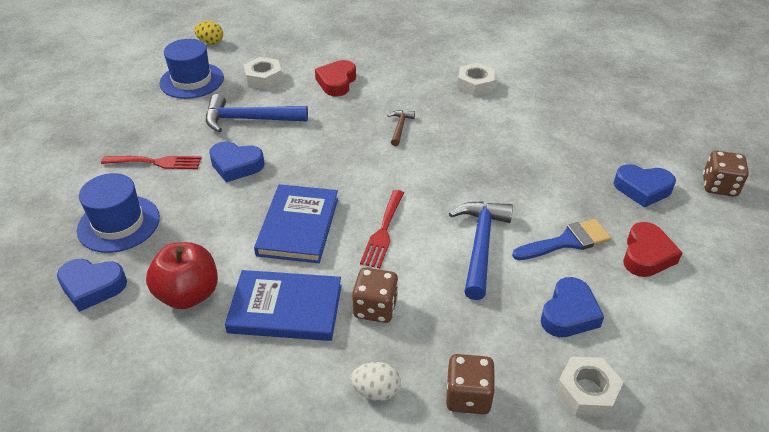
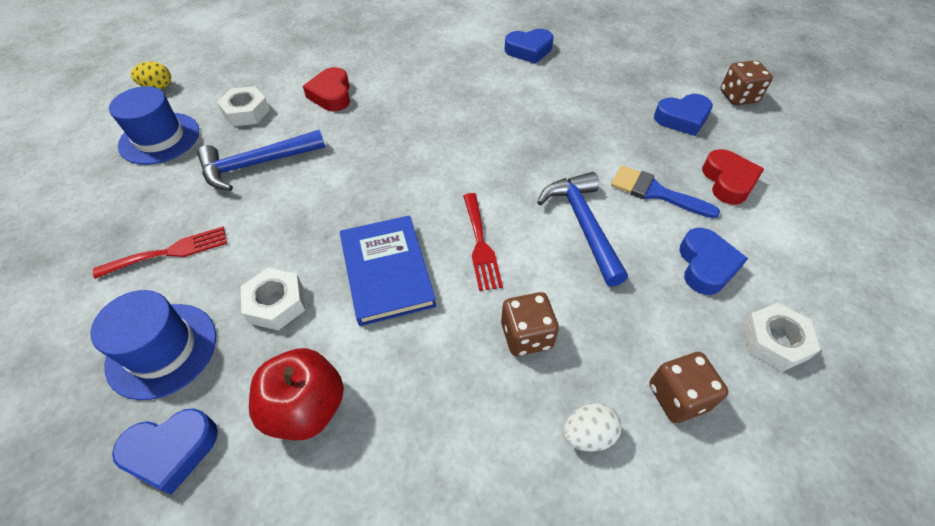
camera: 25 degrees left, 10 degrees up
(236, 165) = (272, 223): blue heart -> blue heart (529, 50)
(285, 309) = (432, 377): blue book -> none
(400, 127) = (427, 125): brown hammer -> none
(475, 84) = (472, 60): white nut -> white nut (276, 303)
(566, 241) = (655, 192): blue brush -> blue brush turned 105 degrees counterclockwise

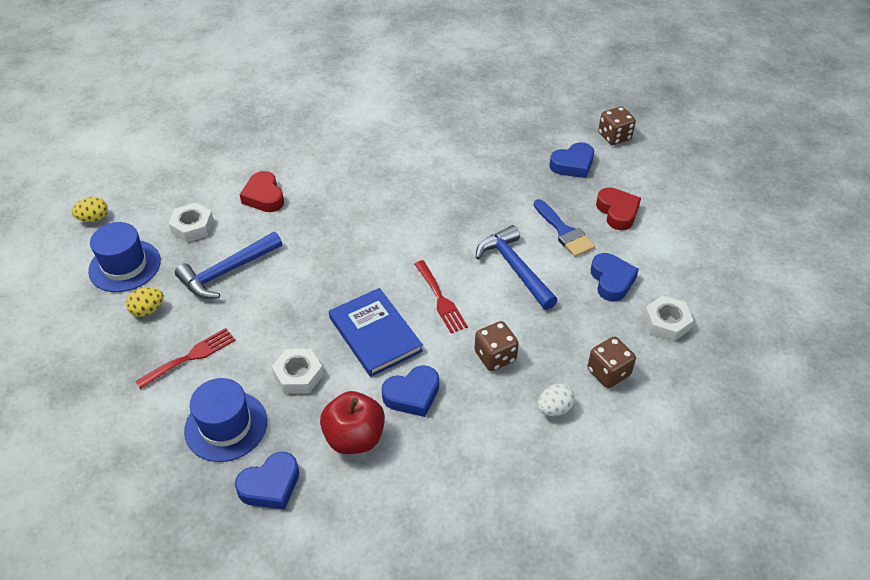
camera: 15 degrees left, 5 degrees down
(155, 189) = (148, 310): none -> yellow egg
(529, 50) = (427, 122): blue heart -> blue heart (412, 395)
(655, 192) = (564, 231): blue brush -> blue brush turned 135 degrees counterclockwise

